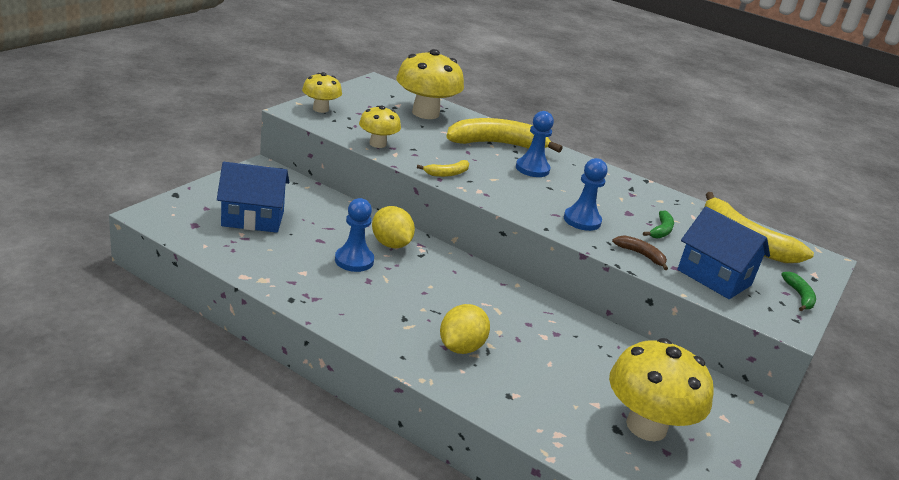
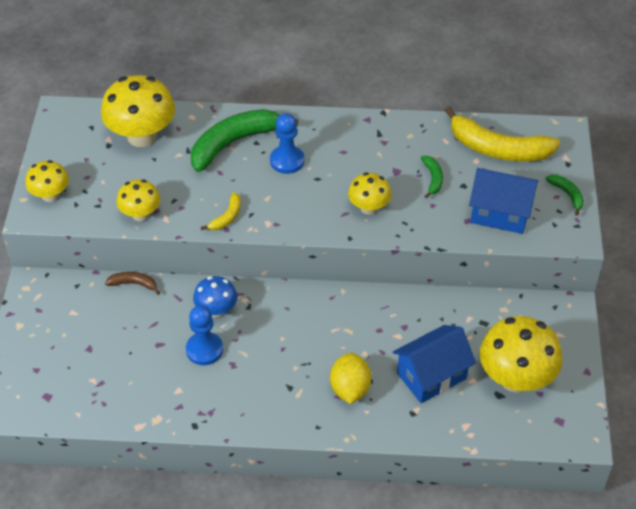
camera: 25 degrees left, 20 degrees up
(253, 219) = (85, 356): blue house -> blue house (431, 376)
(391, 244) = (216, 310): yellow lemon -> blue mushroom
(496, 144) = (234, 143): yellow banana -> green banana
(582, 220) = (369, 208): blue pawn -> yellow mushroom
(641, 255) = (436, 222): brown banana -> brown banana (134, 284)

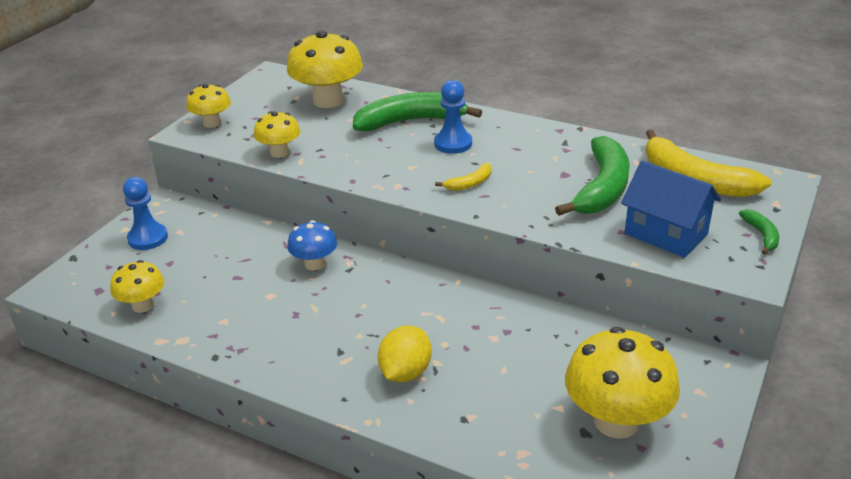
camera: 25 degrees right, 15 degrees down
(134, 284) = (252, 224): brown banana -> none
(204, 350) = (277, 293): blue pawn -> blue pawn (148, 238)
(227, 217) = (360, 172): yellow banana -> yellow banana (469, 183)
(369, 208) = (514, 196): yellow mushroom -> yellow mushroom (142, 305)
(431, 376) = (510, 388): blue house -> none
(433, 179) = (602, 188): green banana -> green banana, size x2.19

